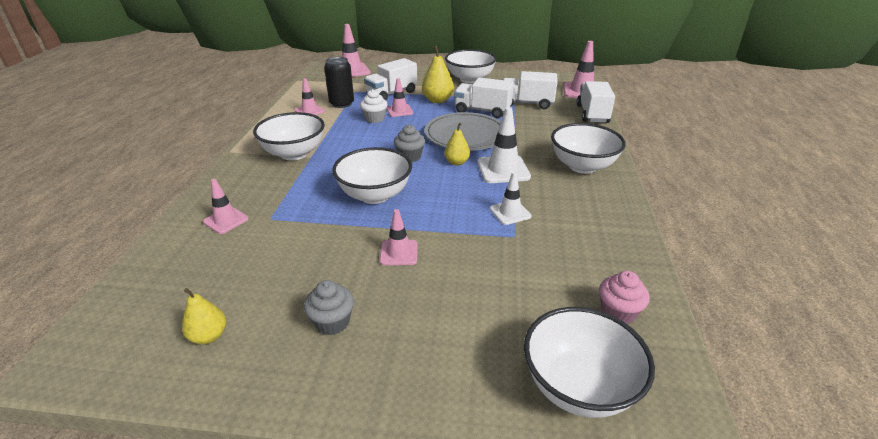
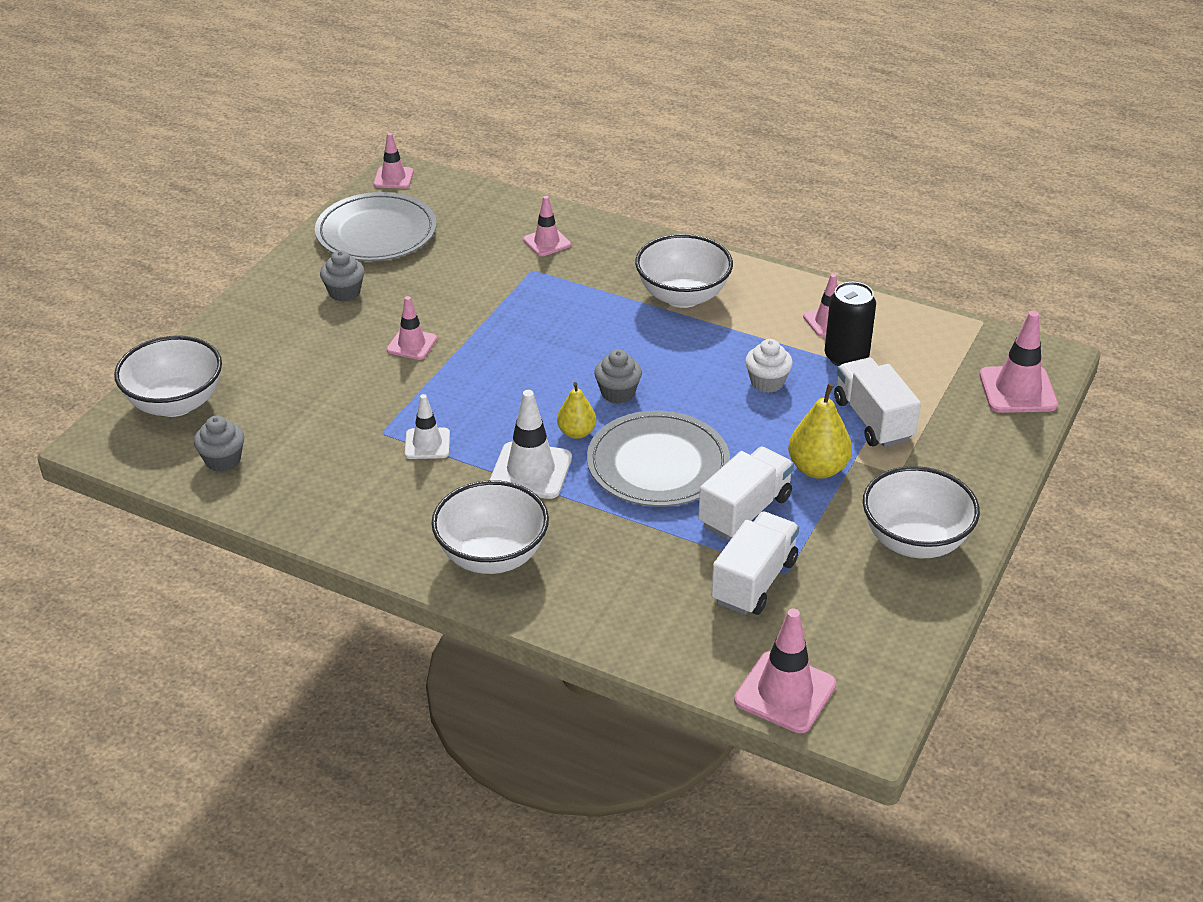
camera: 110 degrees right, 5 degrees up
(209, 336) = (376, 233): yellow pear -> grey plate
(375, 195) = (534, 346): white bowl -> none
(399, 111) = (788, 414): pink traffic cone -> pink traffic cone (393, 178)
(592, 114) = (665, 655): white truck -> none
(618, 312) = (223, 460): pink cupcake -> grey cupcake

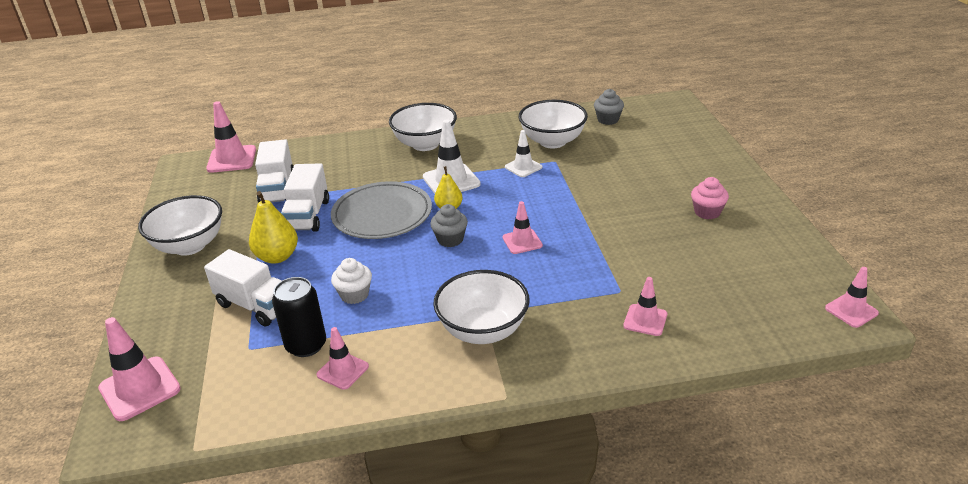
camera: 145 degrees right, 5 degrees down
(175, 403) = (675, 126): white bowl -> white bowl (552, 141)
(344, 292) = (707, 212): grey cupcake -> pink cupcake
(376, 233) = (769, 259): grey plate -> none
(412, 344) = (613, 205): pink traffic cone -> pink traffic cone (522, 241)

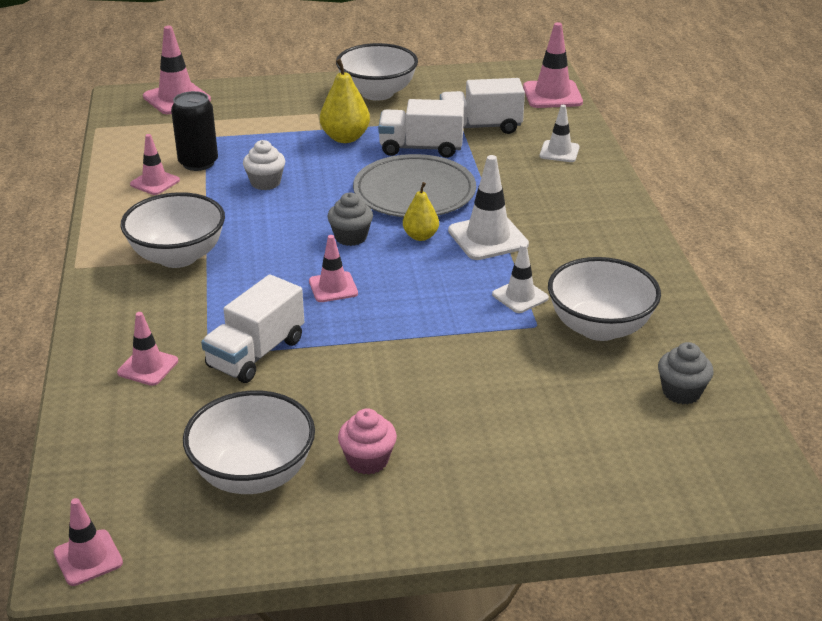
camera: 90 degrees right, 0 degrees up
(255, 305) = (267, 134): white truck -> white truck (256, 353)
(329, 155) = (559, 152): none -> white traffic cone
(425, 144) = (590, 217): white bowl -> white bowl (253, 474)

